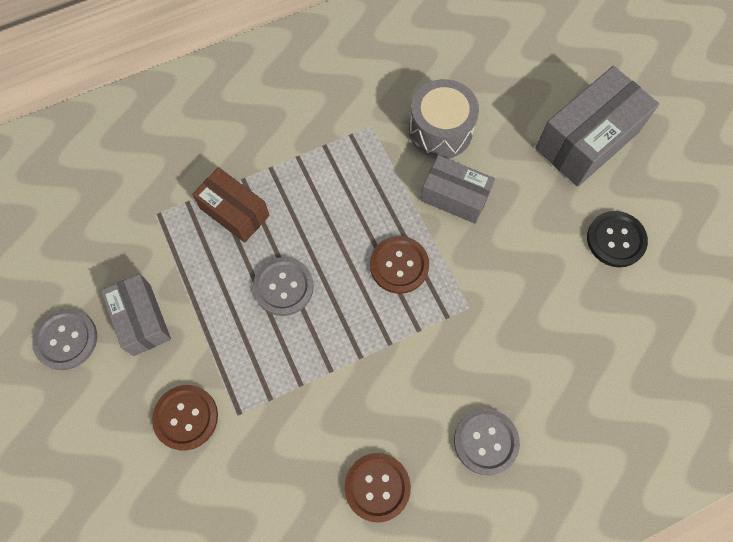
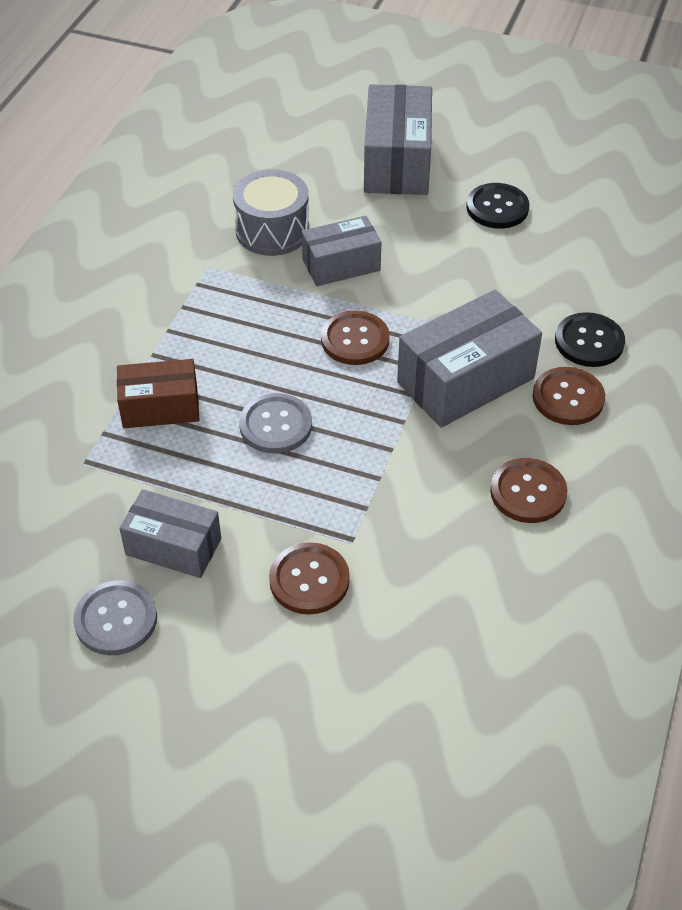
camera: 45 degrees left, 20 degrees down
(434, 363) = (465, 380): none -> grey box
(486, 441) = (568, 398): grey button -> brown button
(553, 411) = (589, 342): none -> black button

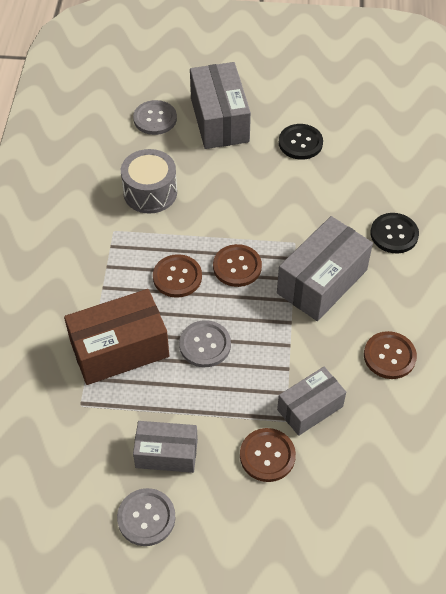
camera: 15 degrees left, 5 degrees up
(160, 407) = (119, 349): brown box -> brown box, size x1.59
(311, 146) = (155, 119): none -> grey button
(341, 265) = (208, 210): grey box -> grey box (310, 408)
(568, 398) = (393, 280): brown button -> brown button (177, 277)

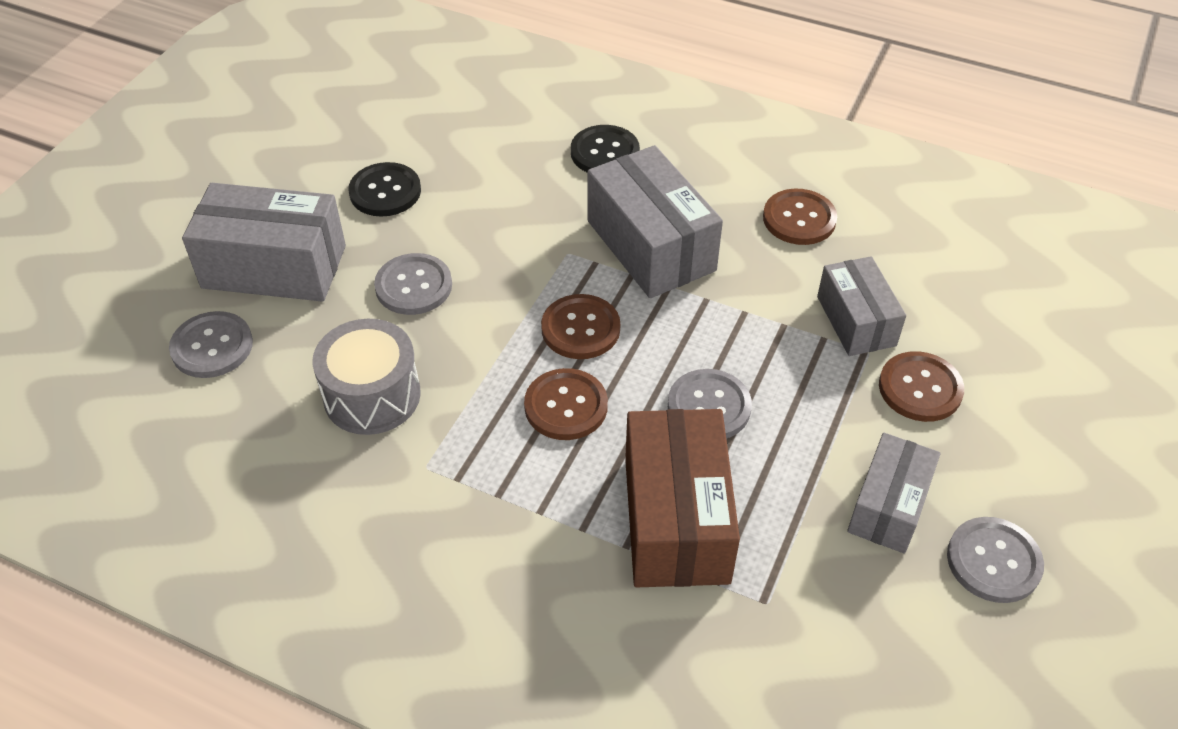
camera: 70 degrees left, 5 degrees down
(234, 182) = (413, 286): none -> grey button

